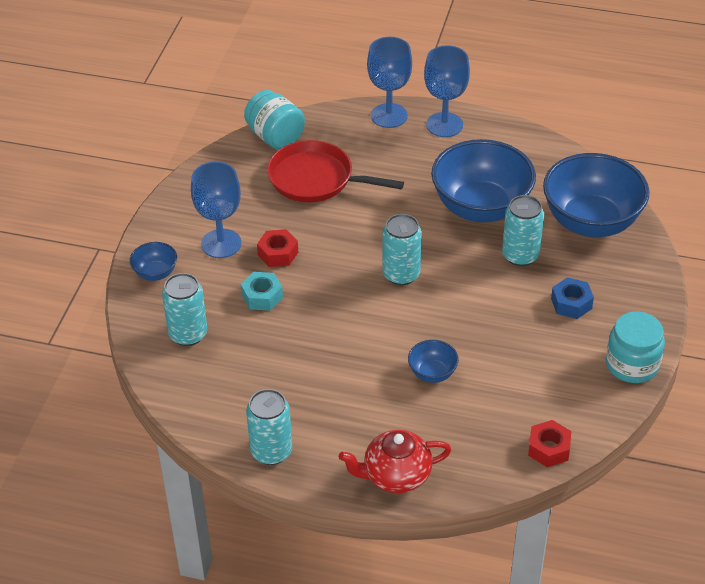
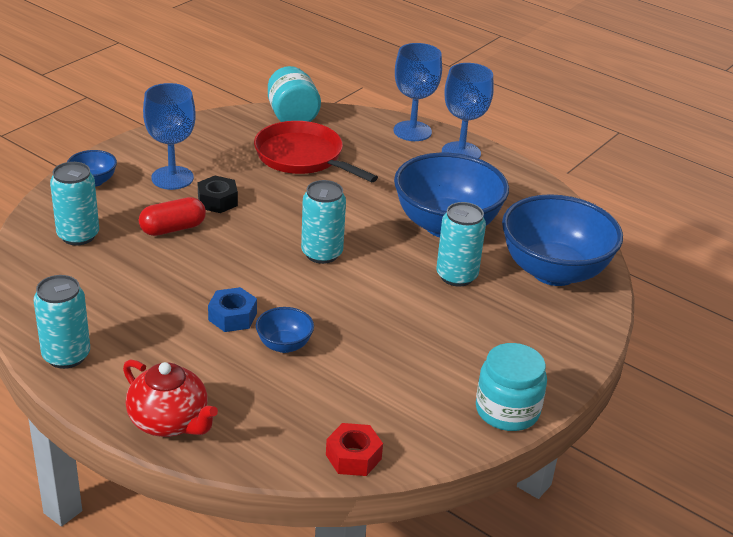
camera: 20 degrees right, 10 degrees down
(262, 296) = (173, 229): turquoise nut -> red capsule
(278, 253) = (217, 201): red nut -> black nut
(395, 475) = (170, 422): red teapot -> red teapot turned 150 degrees counterclockwise
(571, 303) = (480, 333): blue nut -> blue nut (232, 317)

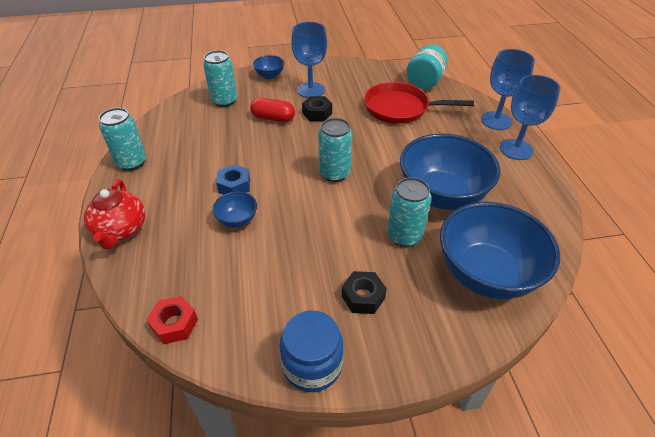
camera: 45 degrees right, 10 degrees up
(303, 157) = (400, 108): red pan -> red pan turned 75 degrees counterclockwise
(483, 341) = (363, 297): none -> black nut
(507, 410) = (312, 365): turquoise jar -> blue jar

